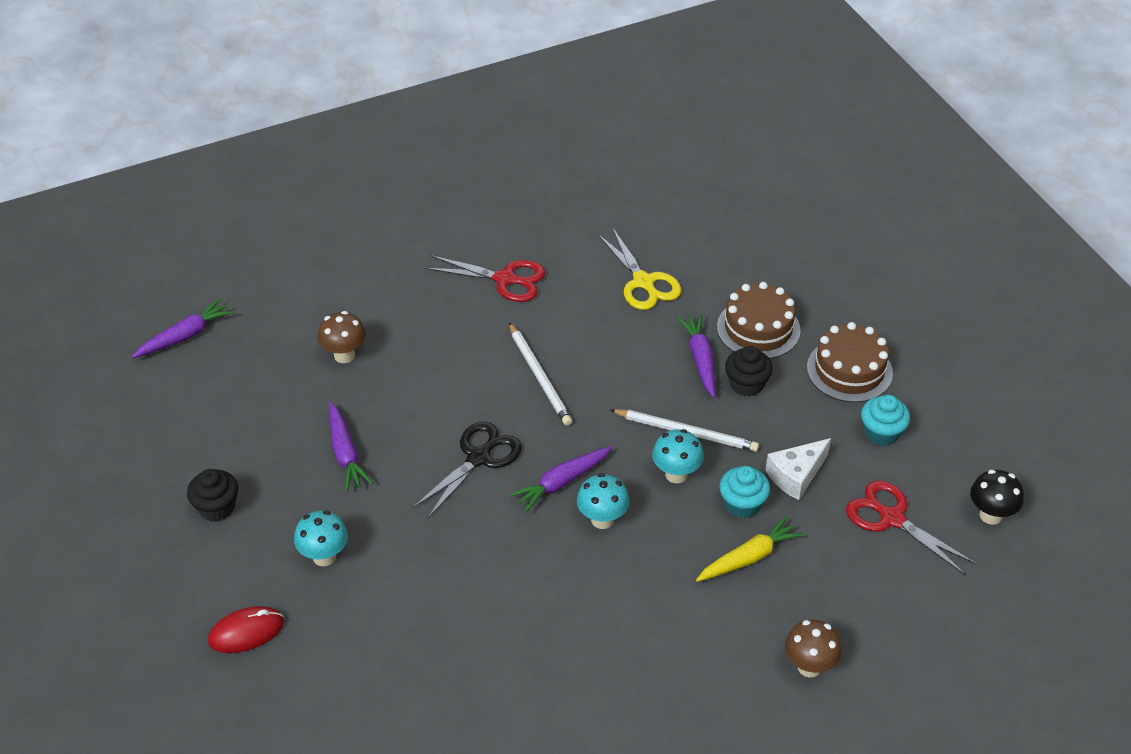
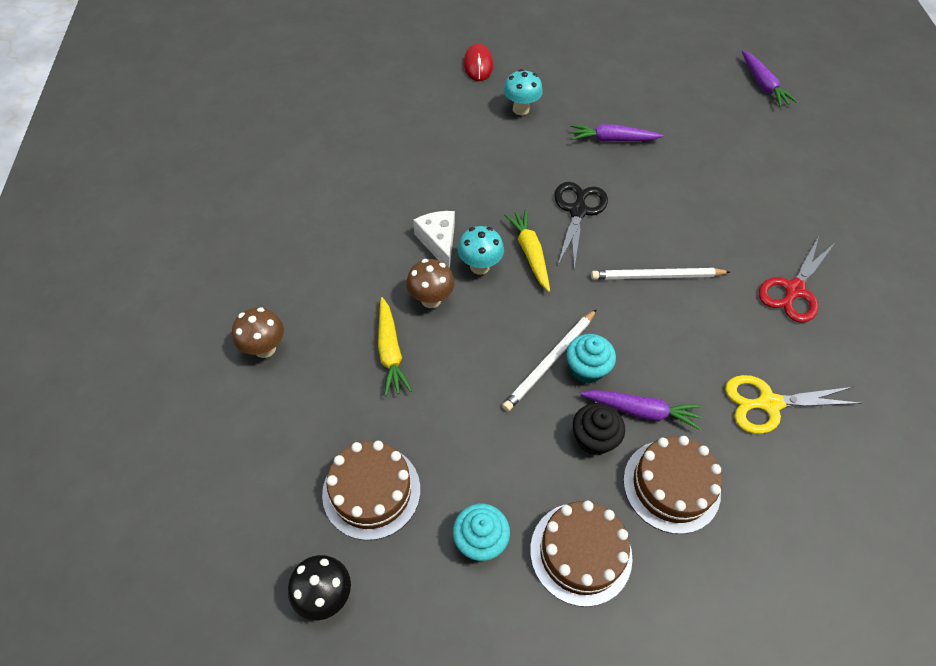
camera: 110 degrees right, 10 degrees up
(216, 507) = (587, 71): black cupcake -> none
(344, 355) = (719, 162): brown mushroom -> brown mushroom (431, 299)
(479, 457) = (578, 211): black scissors -> black scissors turned 135 degrees counterclockwise
(562, 482) = (530, 253): purple carrot -> yellow carrot
(676, 474) = (504, 334): turquoise mushroom -> none
(742, 504) = (448, 371): turquoise cupcake -> turquoise cupcake (586, 368)
(796, 475) = (461, 430): white cheese -> white cheese (438, 242)
(891, 518) = (371, 491): red scissors -> brown cake

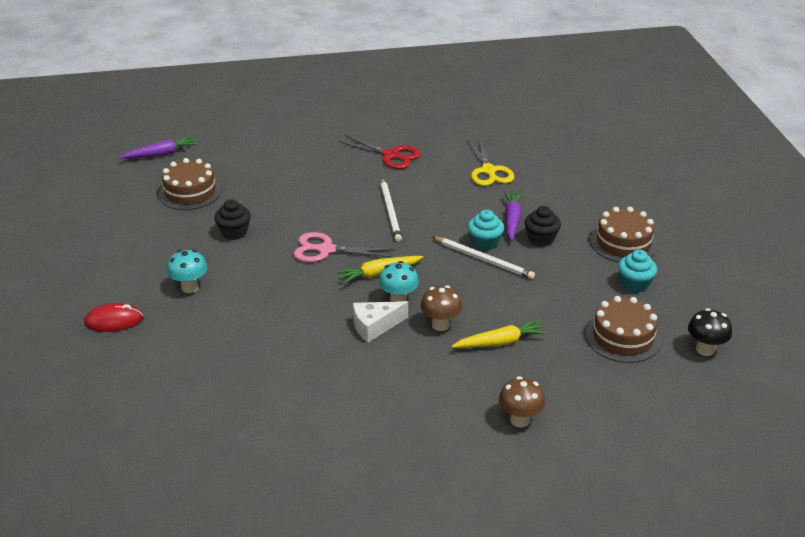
camera: 95 degrees left, 20 degrees down
(578, 211) = (326, 250): black scissors -> pink scissors
(612, 139) = (234, 232): purple carrot -> black cupcake
(671, 486) = (563, 209): brown cake -> brown cake (190, 192)

